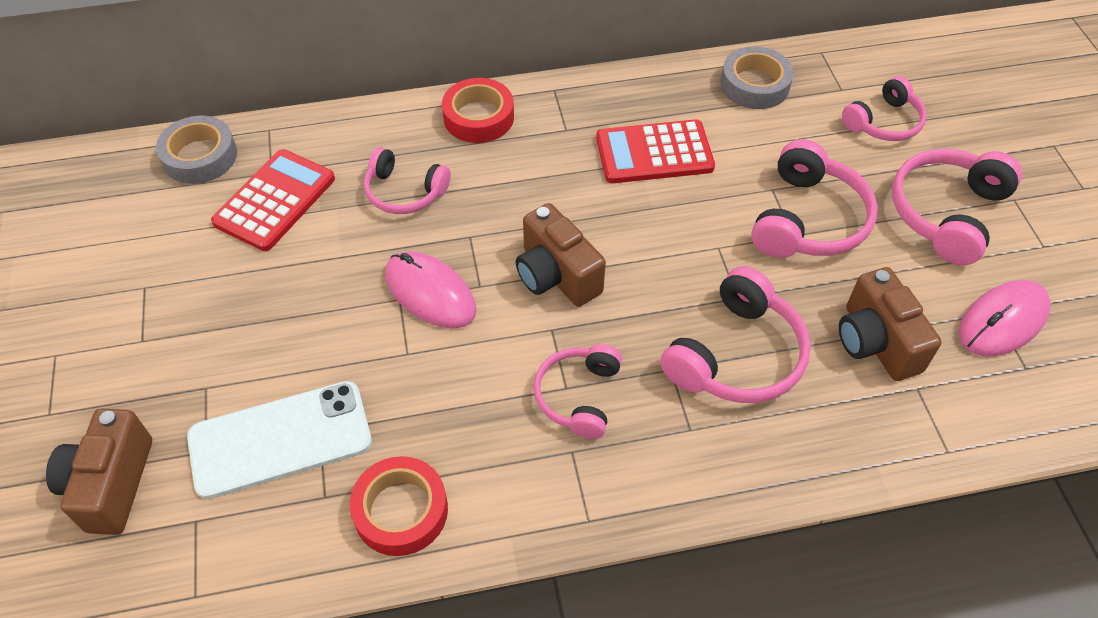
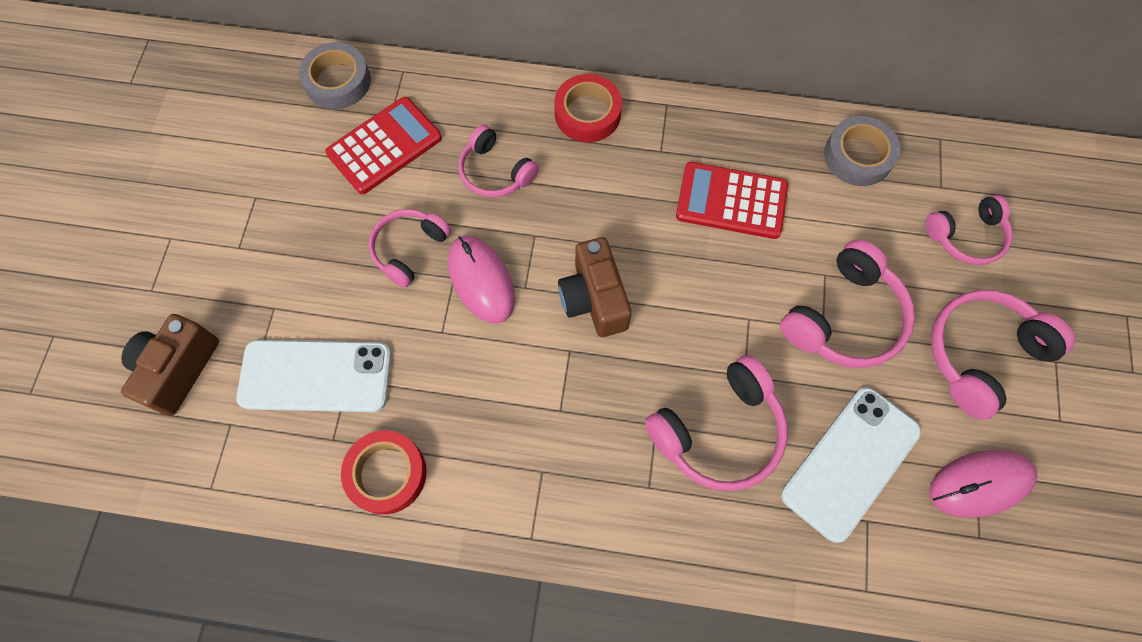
camera: 20 degrees right, 15 degrees up
(578, 396) = (567, 422): pink headphones -> pink headphones (409, 249)
(876, 342) = (850, 463): brown camera -> white phone

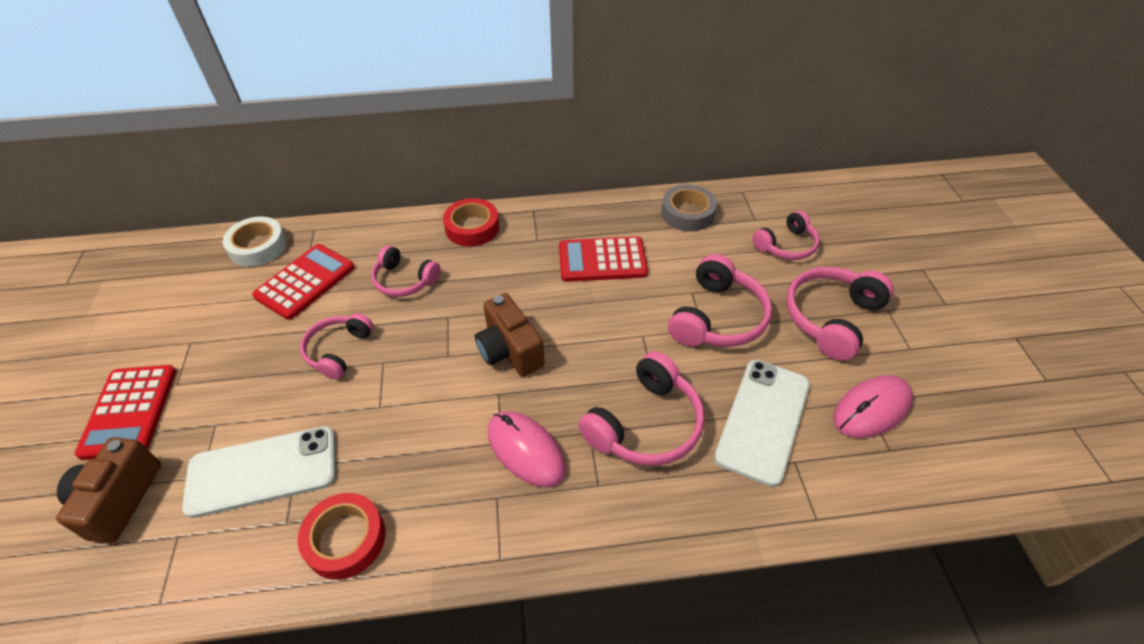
camera: 15 degrees left, 20 degrees down
(191, 269) = (129, 412): none -> red calculator
(338, 81) = (258, 247): grey tape -> white tape
(481, 280) = (408, 359): pink mouse -> pink mouse (526, 450)

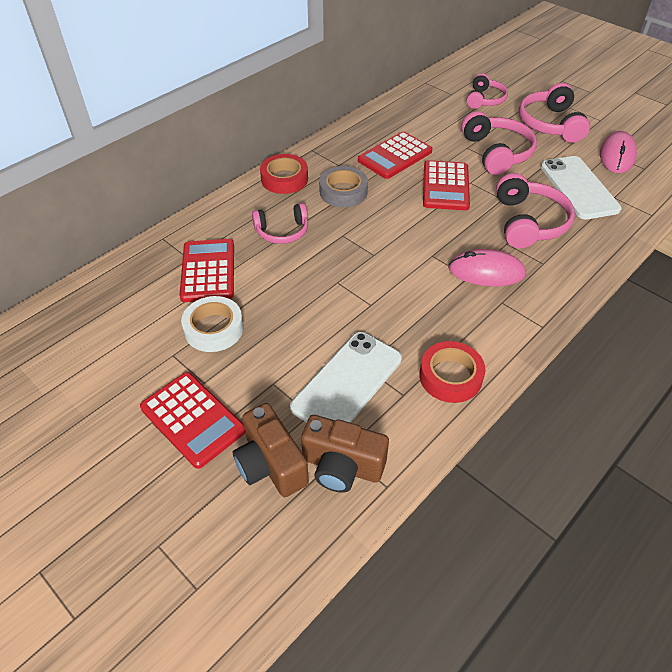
camera: 40 degrees left, 0 degrees up
(258, 247) = (132, 271): white tape -> white tape (214, 329)
(338, 350) = (297, 293): pink headphones -> none
(509, 351) = (407, 231): brown camera -> brown camera (342, 466)
(610, 324) = (445, 186): none -> red calculator
(687, 213) = (410, 107): grey tape -> grey tape (343, 192)

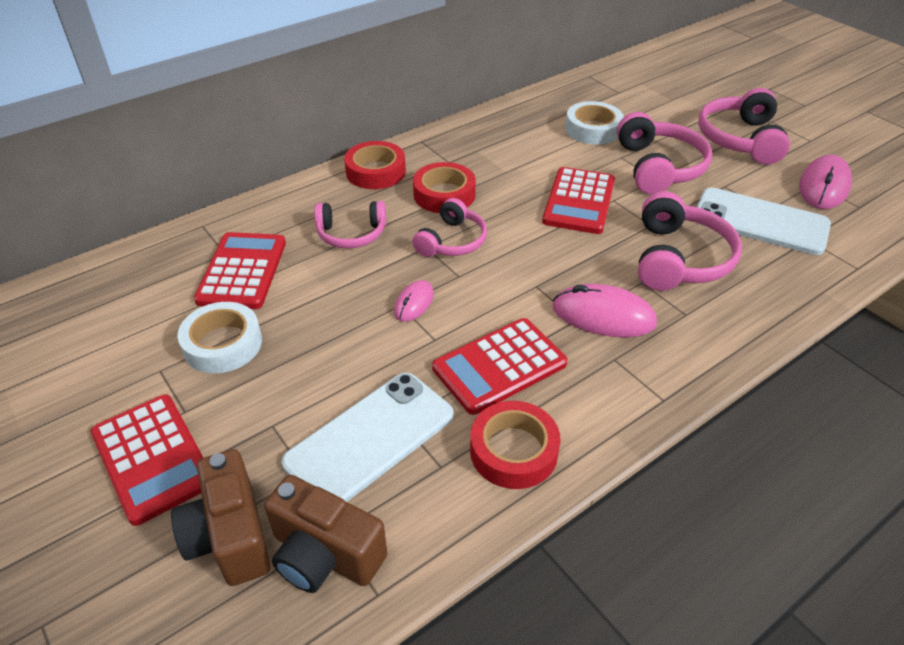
camera: 10 degrees right, 5 degrees down
(343, 192) = (444, 194): grey tape -> red tape
(347, 279) = (414, 303): none -> pink mouse
(395, 156) = (523, 158): red calculator -> red calculator (499, 366)
(440, 127) = (593, 129): none -> white tape
(484, 100) = (660, 102): pink headphones -> pink headphones (452, 241)
(578, 188) = (760, 222): white phone -> white phone turned 60 degrees counterclockwise

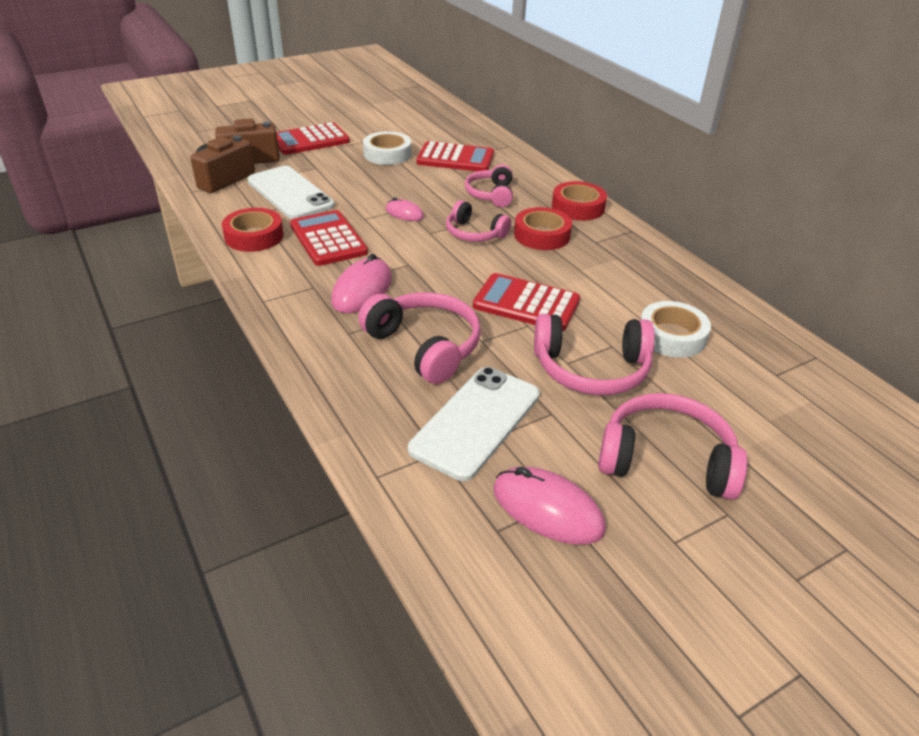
camera: 95 degrees right, 5 degrees down
(679, 258) = (424, 346): pink headphones -> pink headphones turned 150 degrees counterclockwise

